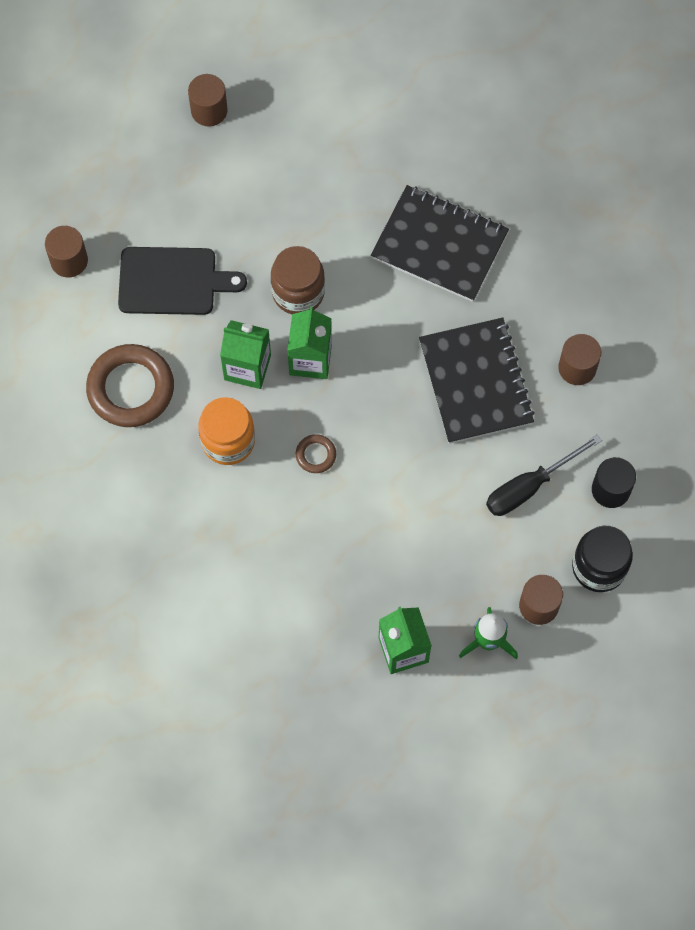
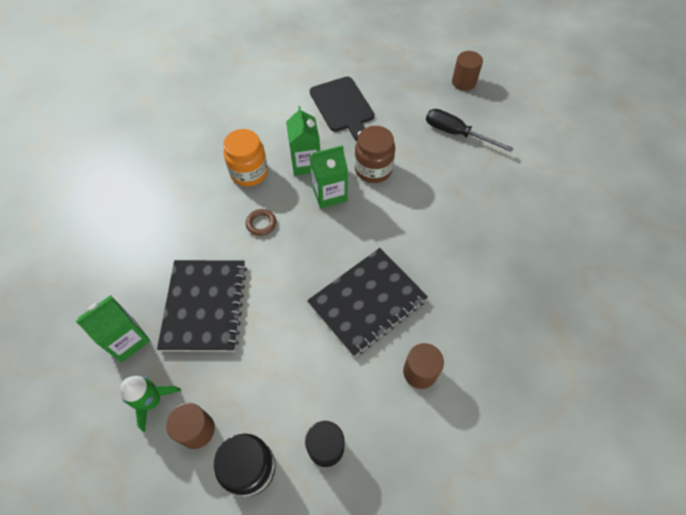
camera: 65 degrees right, 10 degrees down
(69, 260) = (328, 59): brown cylinder -> none
(130, 388) = (262, 113): brown ring -> none
(439, 245) = (459, 235): black notebook -> black notebook (205, 306)
(529, 486) = (299, 377): black screwdriver -> black screwdriver (456, 133)

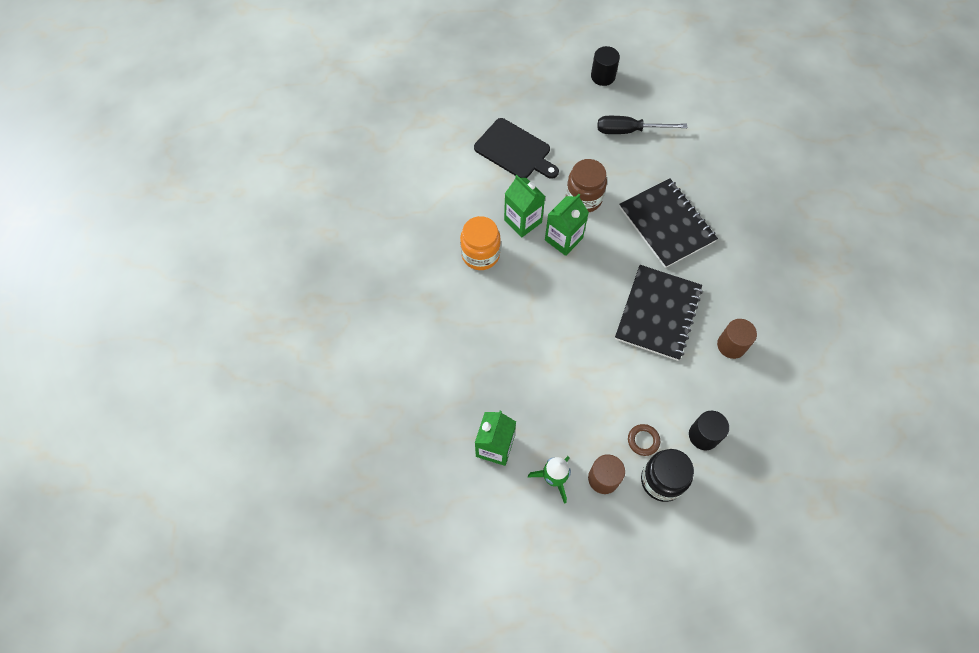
camera: 30 degrees left, 5 degrees up
(205, 306) = (535, 386): black notebook -> black notebook (666, 224)
(261, 224) = (526, 294): brown ring -> brown ring (643, 440)
(463, 82) = (603, 76): brown cylinder -> black cylinder

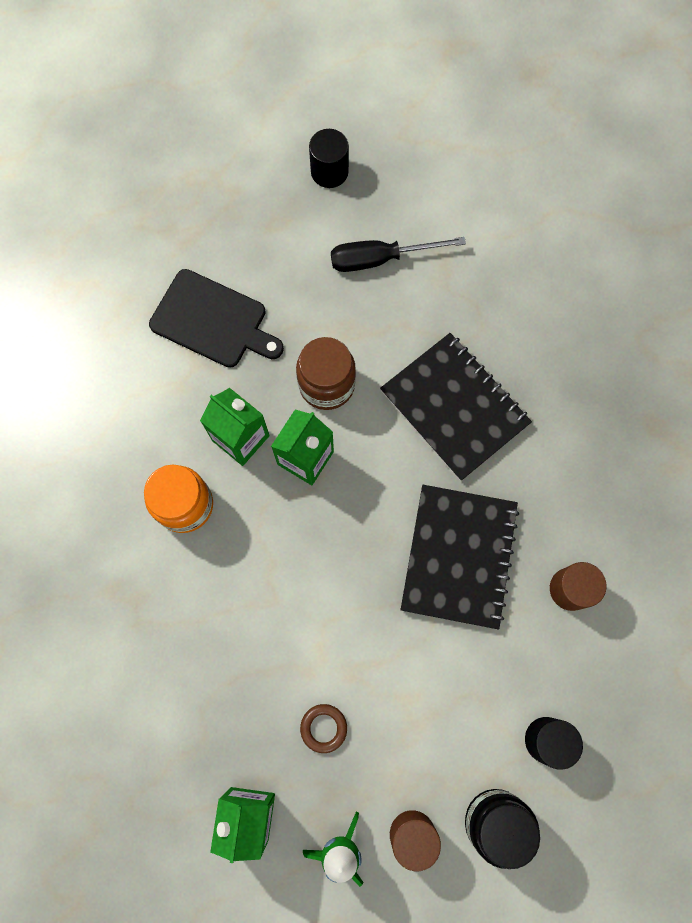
camera: 10 degrees left, 10 degrees up
(643, 440) = (461, 764): brown ring -> brown ring (323, 728)

